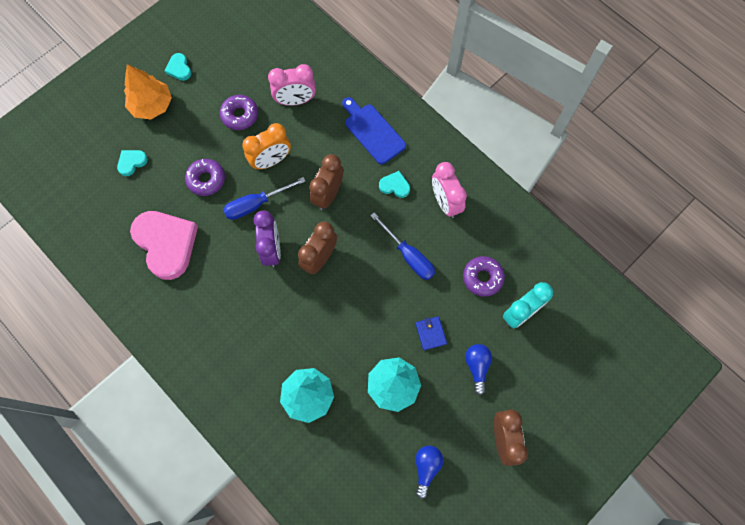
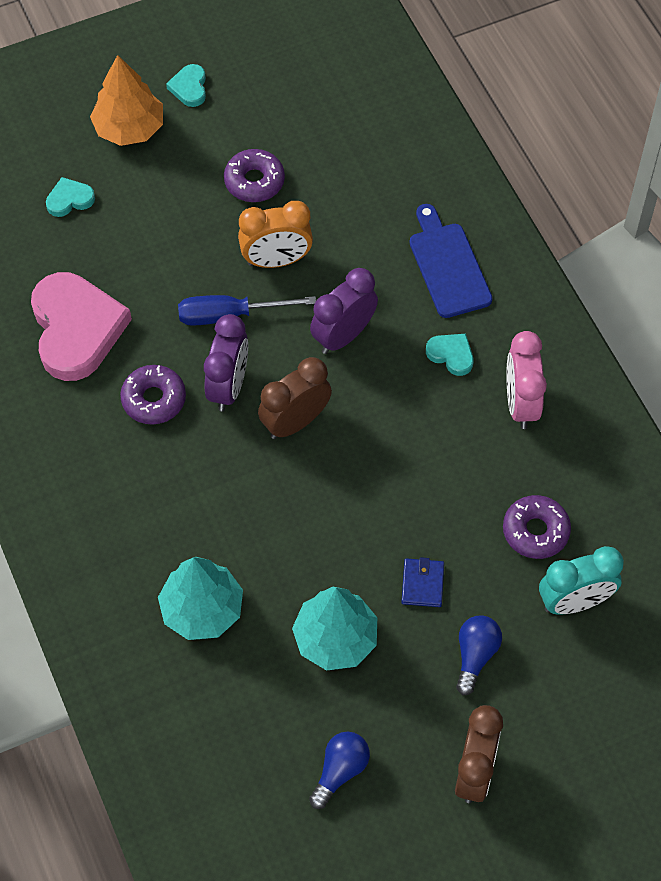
camera: 20 degrees right, 10 degrees down
(206, 180) = (169, 257): purple donut -> purple donut (154, 399)
(295, 101) = (347, 185): pink clock -> none
(328, 195) = (343, 335): brown clock -> purple clock
(408, 256) = (432, 462): blue screwdriver -> none

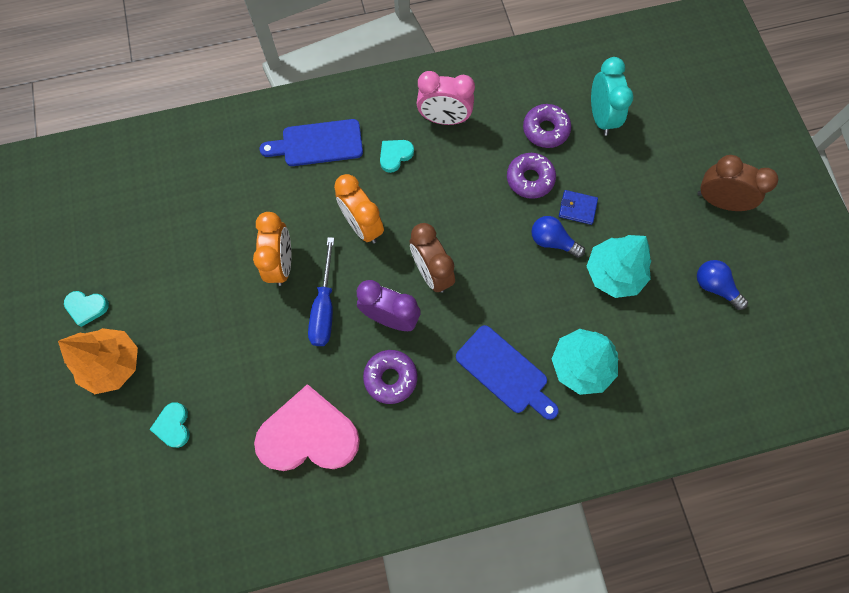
camera: 80 degrees left, 10 degrees up
(179, 522) = (504, 372): none -> blue cutting board
(254, 181) = (200, 269): purple donut -> purple donut (530, 179)
(343, 335) = (362, 226): purple clock -> orange clock
(475, 655) = (634, 185): blue light bulb -> blue light bulb (552, 241)

